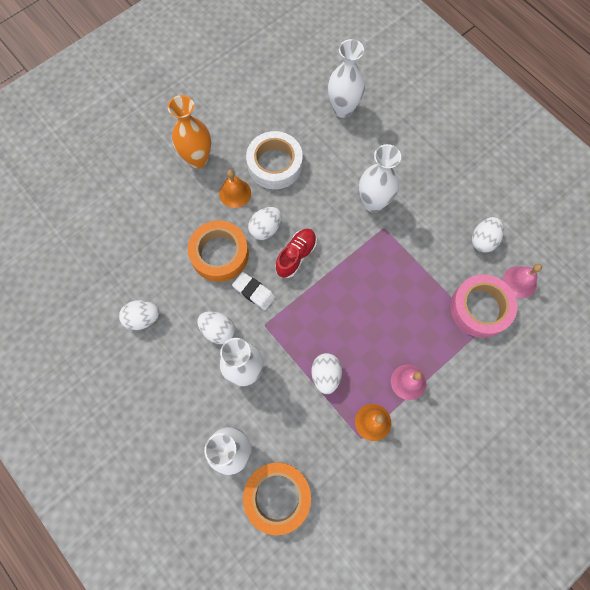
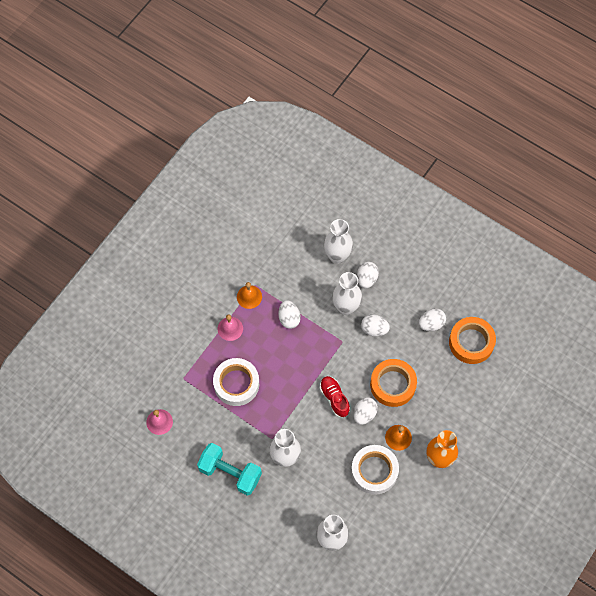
camera: 165 degrees right, 5 degrees down
(254, 292) = (357, 363): white eraser -> none
(277, 496) = (300, 238): orange tape -> orange tape (471, 342)
(296, 256) = (334, 398): red shoe -> red shoe turned 135 degrees clockwise
(414, 304) = (236, 384): none -> white tape
(441, 202) = (230, 473): none -> turquoise dumbbell
(480, 308) = (187, 393): pink tape -> none
(483, 240) = (192, 448): white egg -> white egg (366, 279)

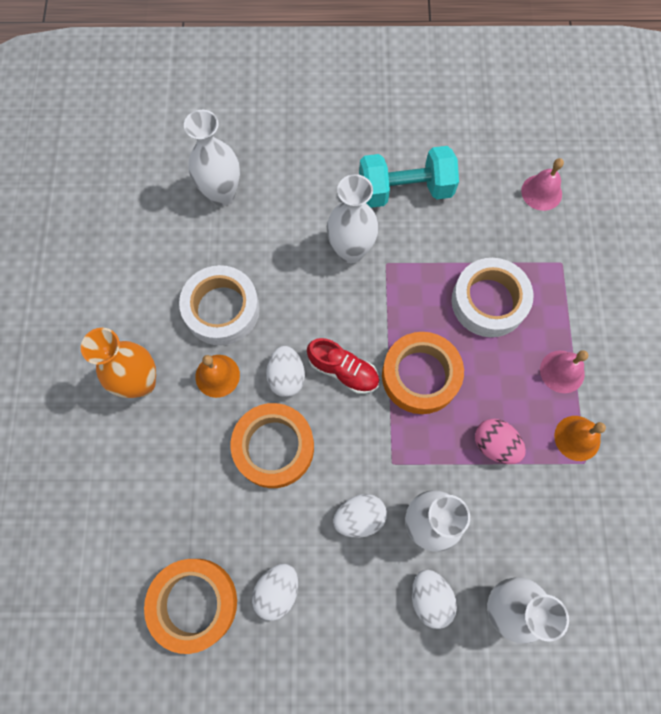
camera: 145 degrees right, 5 degrees up
(289, 318) = (495, 445): white egg -> pink egg
(299, 371) = (420, 376): none -> orange tape

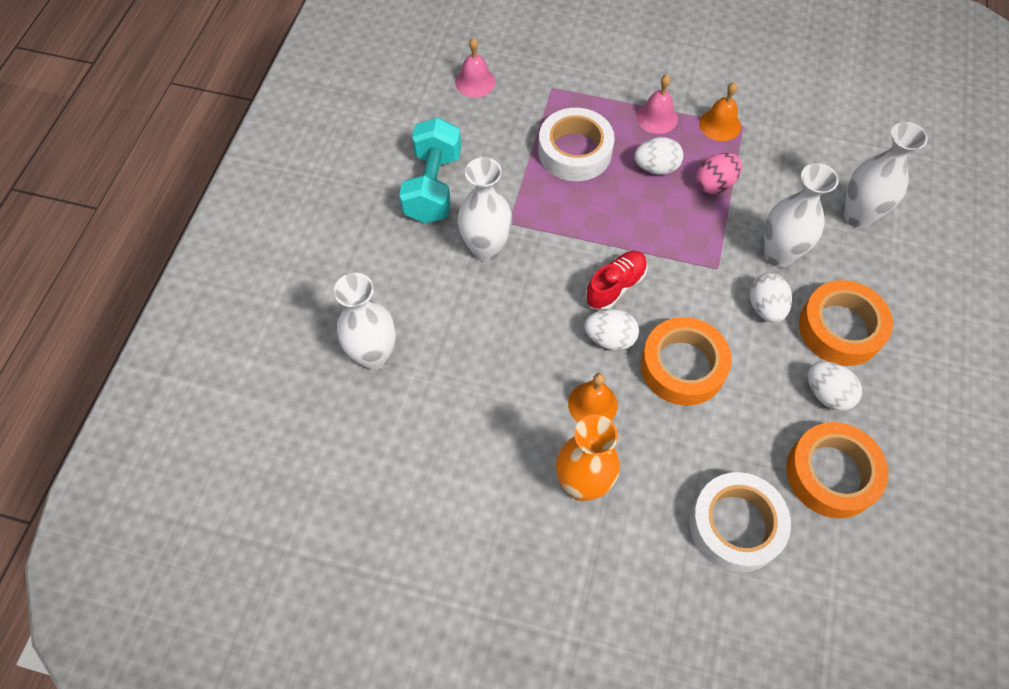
camera: 75 degrees left, 10 degrees down
(221, 309) = (516, 385): white tape -> white tape (735, 525)
(420, 376) = (636, 224): orange tape -> orange tape (840, 328)
(430, 597) = (846, 269): white egg -> white egg (656, 167)

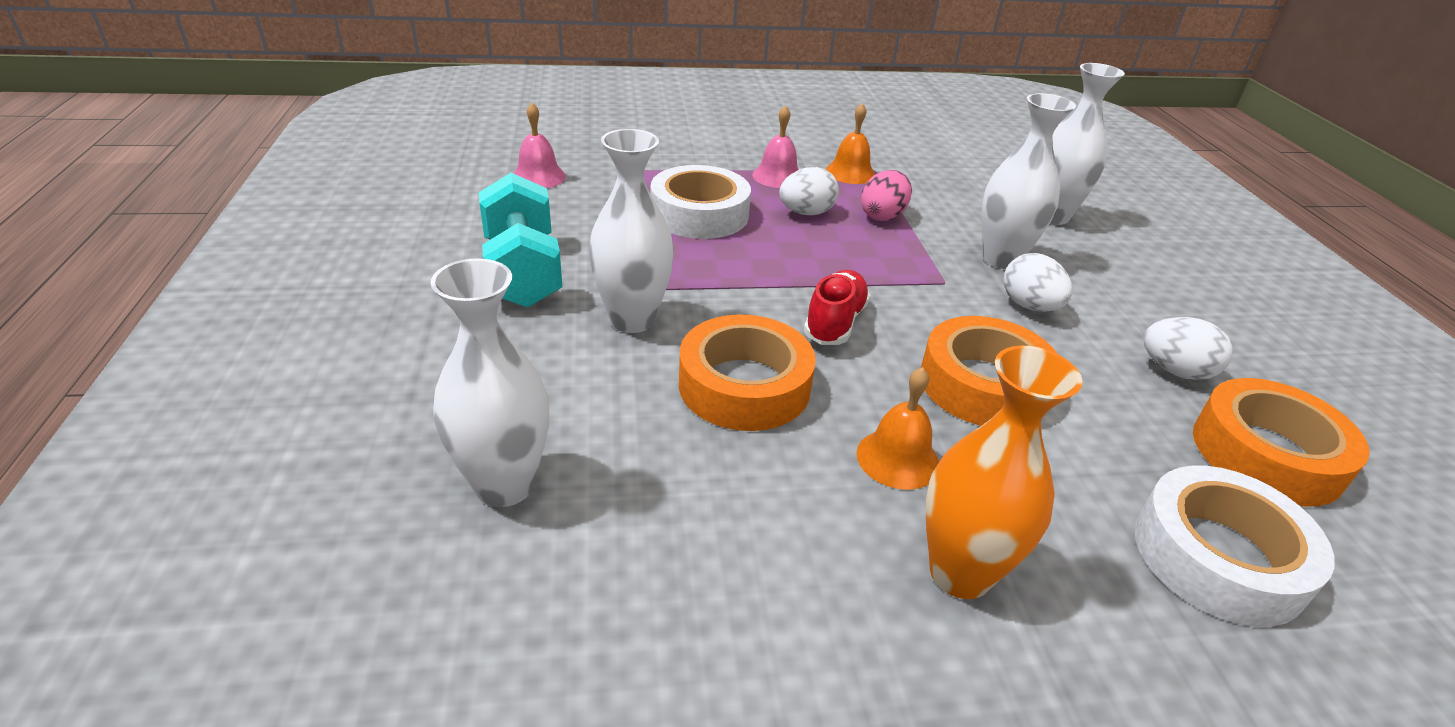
camera: 25 degrees left, 25 degrees down
(609, 338) = (866, 377): white egg -> none
(840, 328) = (1127, 307): orange tape -> orange tape (744, 385)

